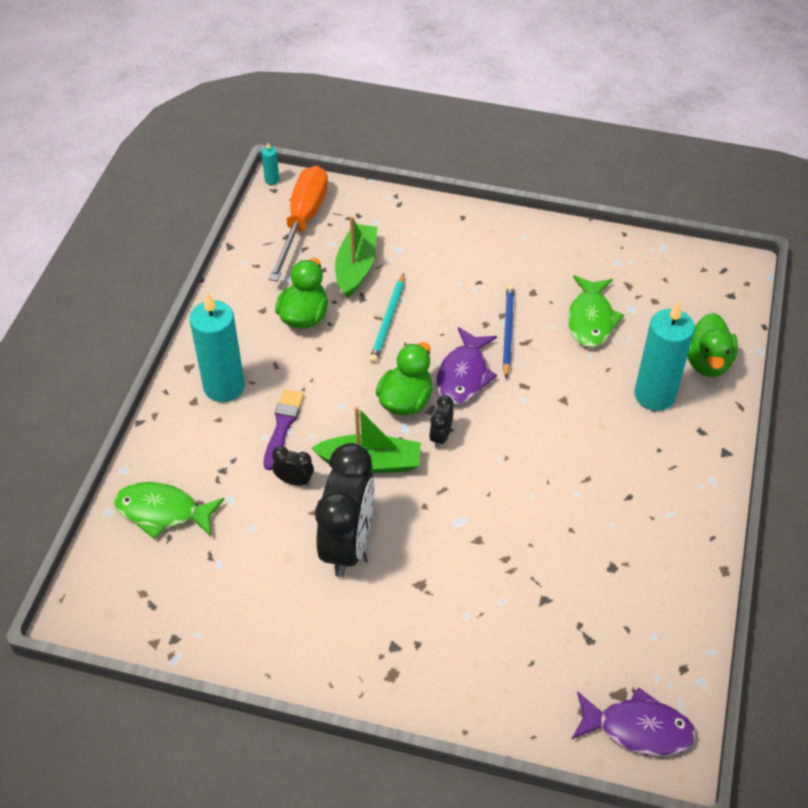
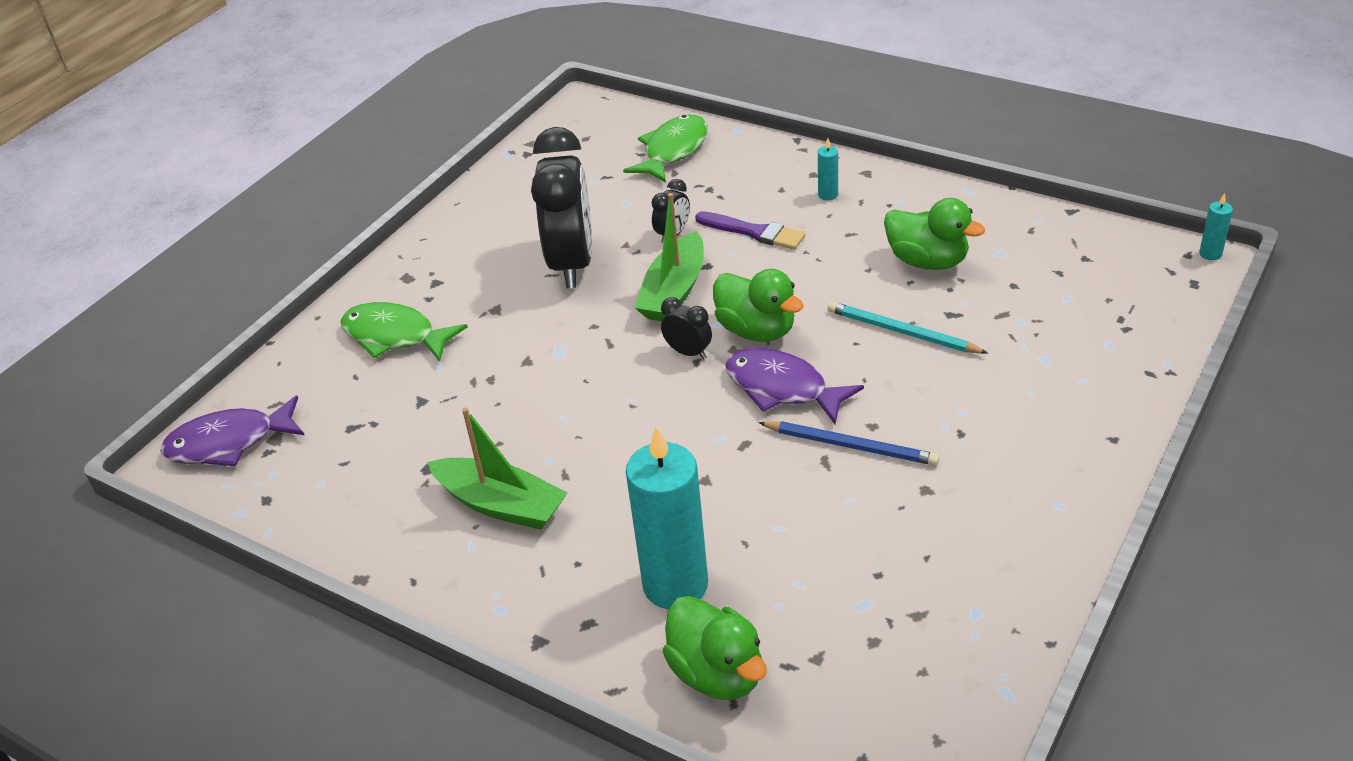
camera: 110 degrees right, 10 degrees down
(224, 387) = (828, 195): turquoise candle -> turquoise candle, size x0.41
(303, 221) = (1115, 275): orange screwdriver -> none
(348, 544) = (572, 264): black clock -> black clock turned 120 degrees counterclockwise
(356, 267) = (1013, 314): green boat -> green boat (501, 504)
(591, 319) = (851, 546): green fish -> green fish (395, 336)
(638, 729) = (229, 443): purple fish -> purple fish turned 45 degrees clockwise
(707, 362) = (717, 673): green duck -> green duck turned 150 degrees counterclockwise

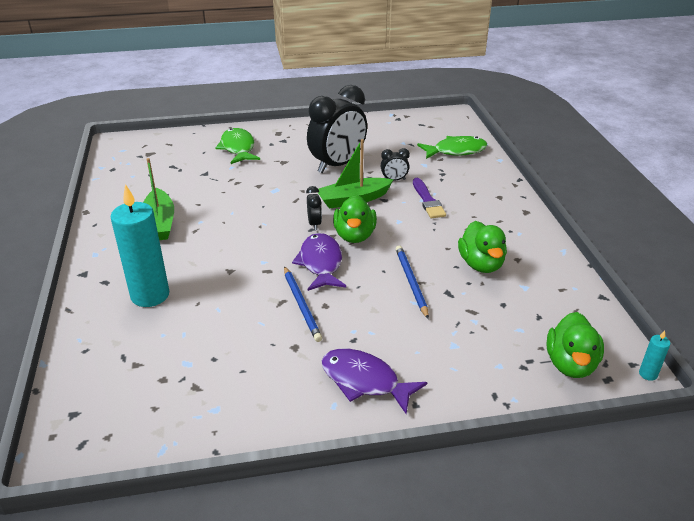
camera: 45 degrees right, 5 degrees down
(229, 443) = (137, 146): purple fish -> purple fish (364, 381)
(717, 673) = (101, 336): green duck -> green duck (570, 364)
(828, 195) = (489, 208): turquoise candle -> none
(902, 332) = (411, 282): turquoise pencil -> blue pencil

